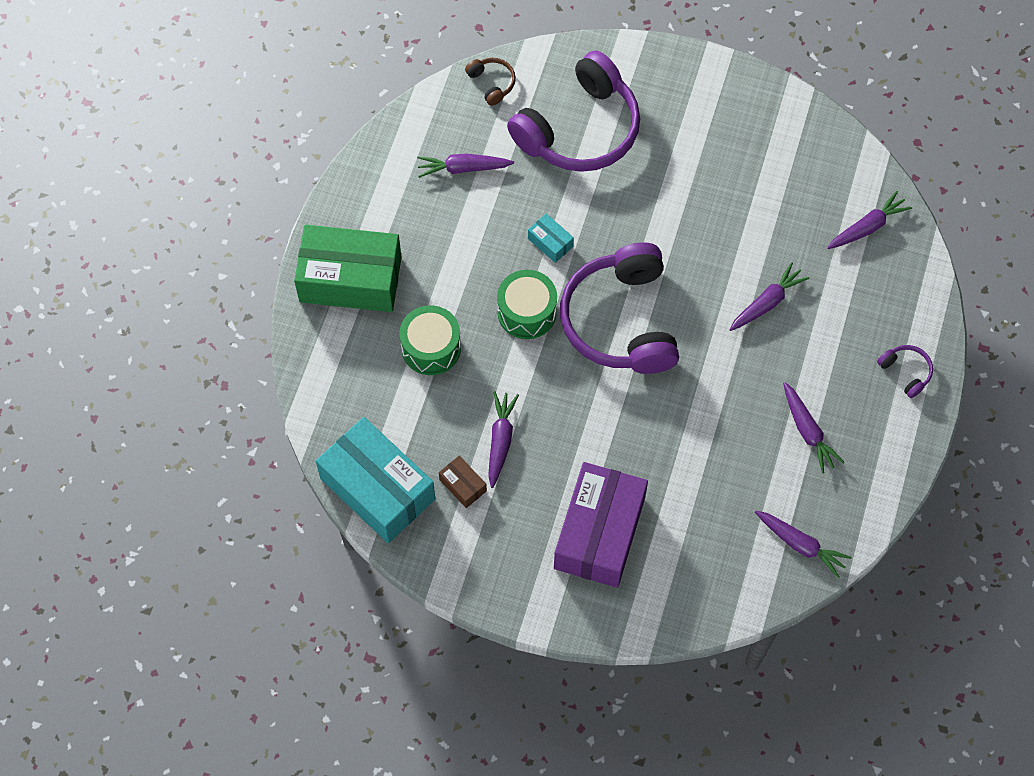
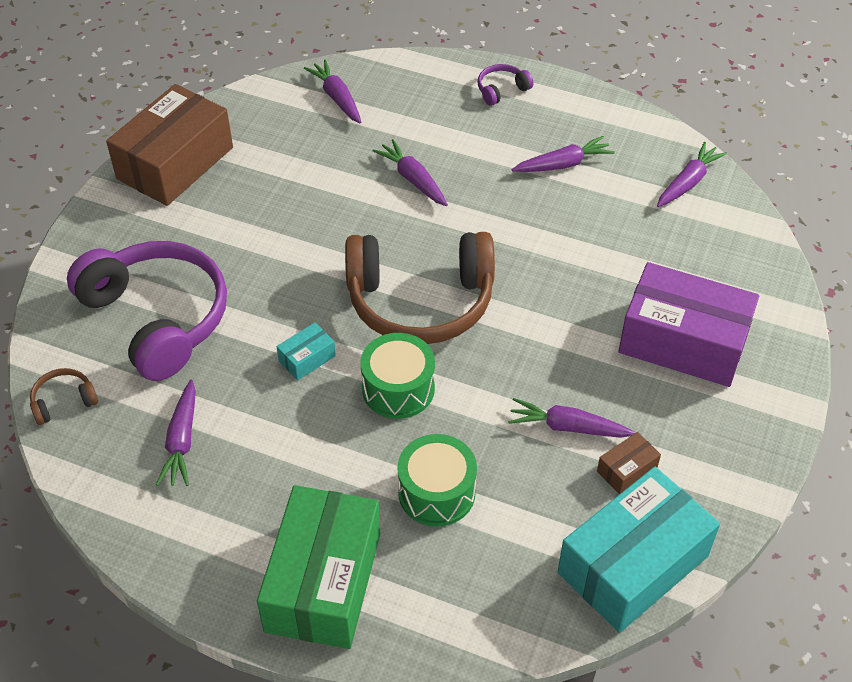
camera: 85 degrees left, 15 degrees down
(620, 321) = (420, 301): purple headphones -> brown headphones
(758, 109) = (175, 163): none -> brown box

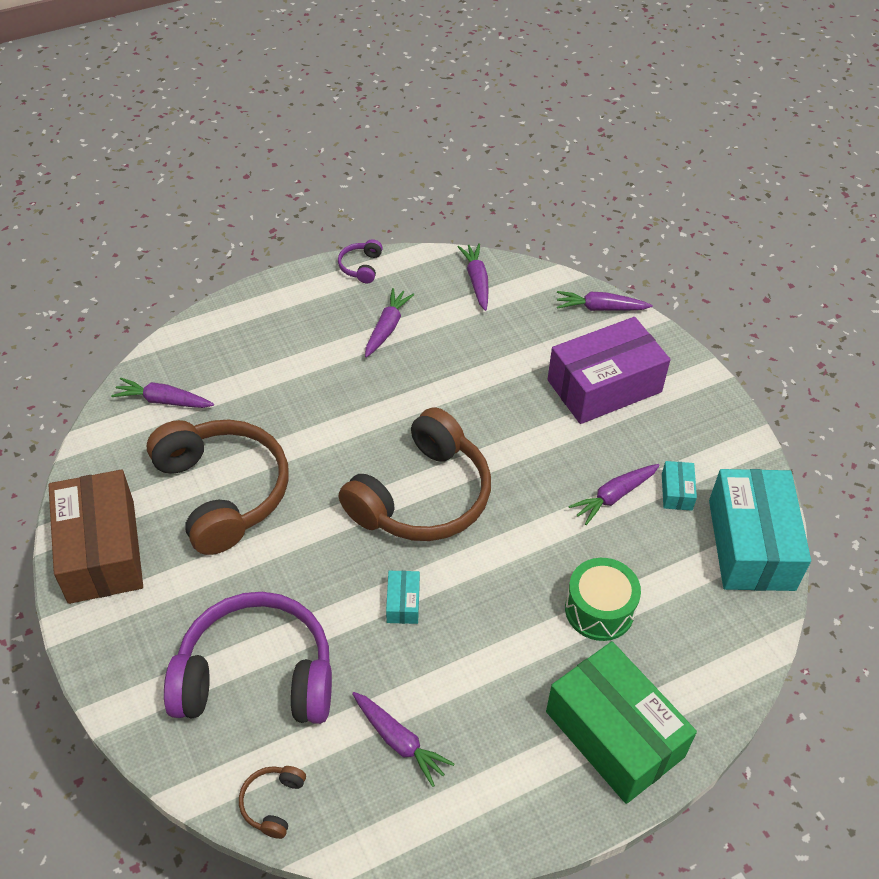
camera: 50 degrees left, 0 degrees up
(294, 187) = (223, 492): none -> brown headphones
(398, 388) = (488, 567): green drum -> none
(413, 179) = (302, 417): purple carrot -> purple carrot (600, 308)
(501, 90) = (277, 306): purple headphones -> purple headphones (361, 267)
(627, 470) = (676, 492): brown box -> turquoise box

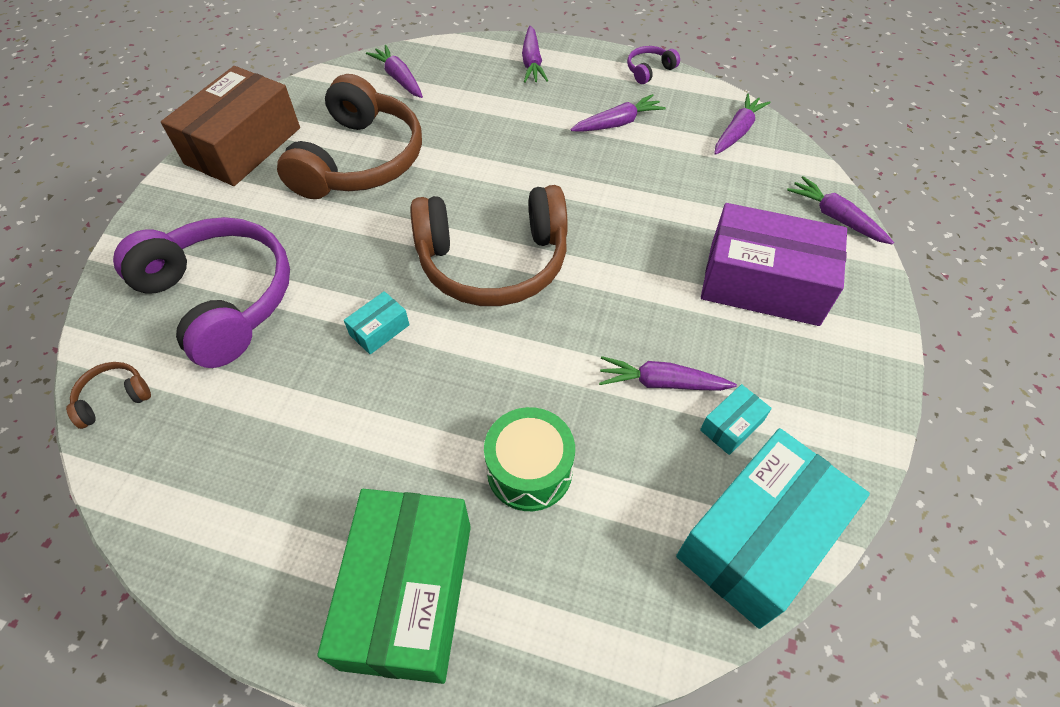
camera: 45 degrees right, 5 degrees up
(399, 741) = (244, 433): purple carrot -> purple carrot (532, 62)

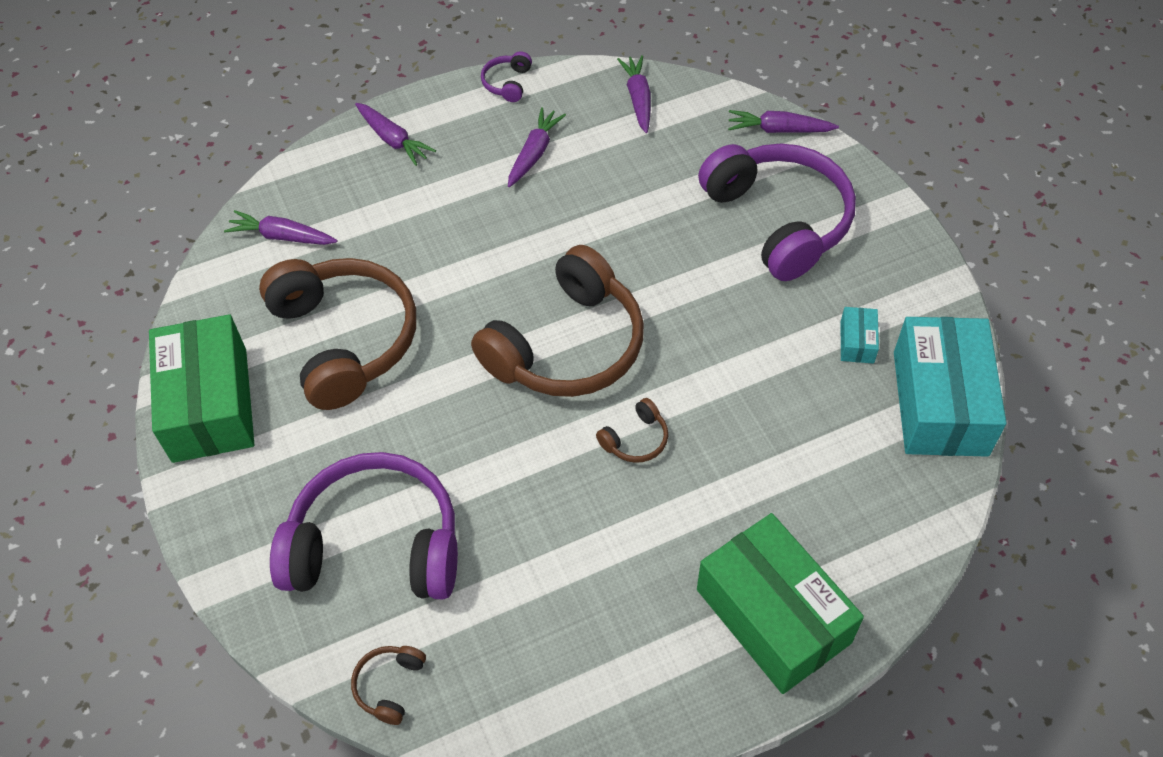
camera: 40 degrees left, 0 degrees up
(243, 146) = (210, 404): brown box -> green box
(379, 330) = (541, 465): turquoise box -> none
(465, 363) = (635, 439): none -> brown headphones
(529, 470) = (762, 475): green drum -> none
(661, 383) = (784, 347): purple carrot -> none
(763, 283) = (779, 220): purple box -> purple headphones

